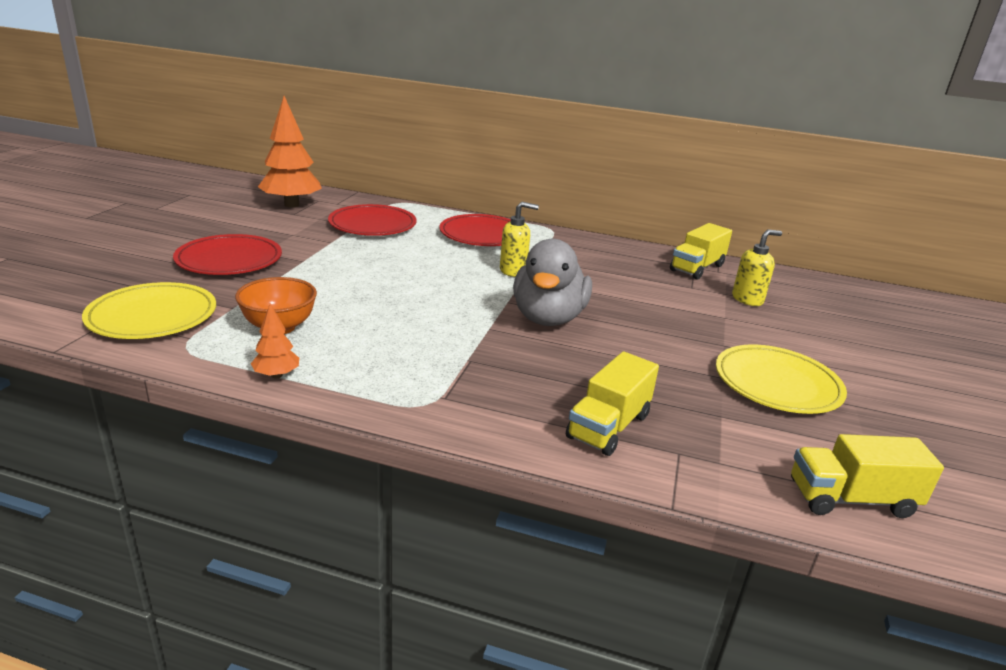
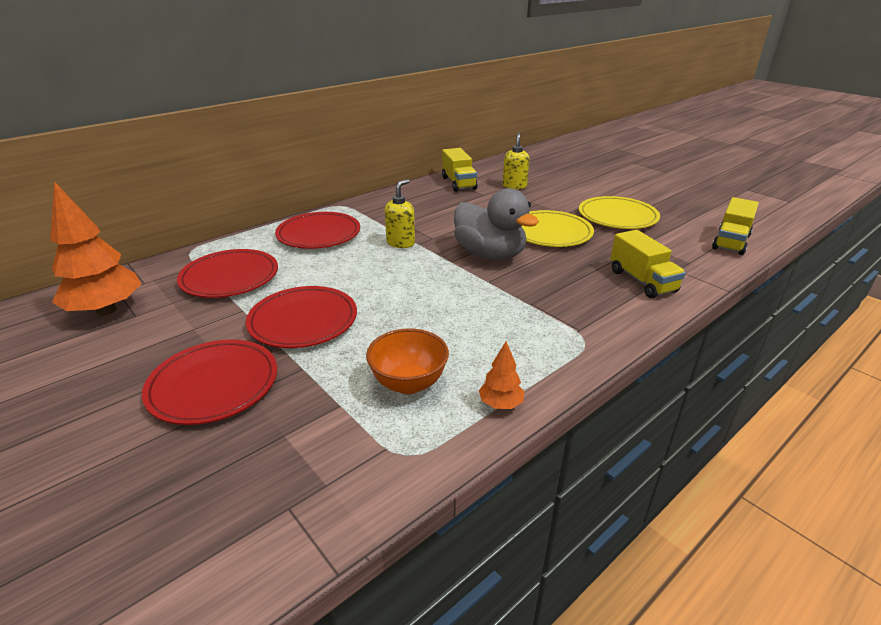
camera: 55 degrees left, 5 degrees up
(152, 316) = (311, 469): yellow plate -> yellow plate (550, 233)
(335, 265) = (303, 321): none -> red plate

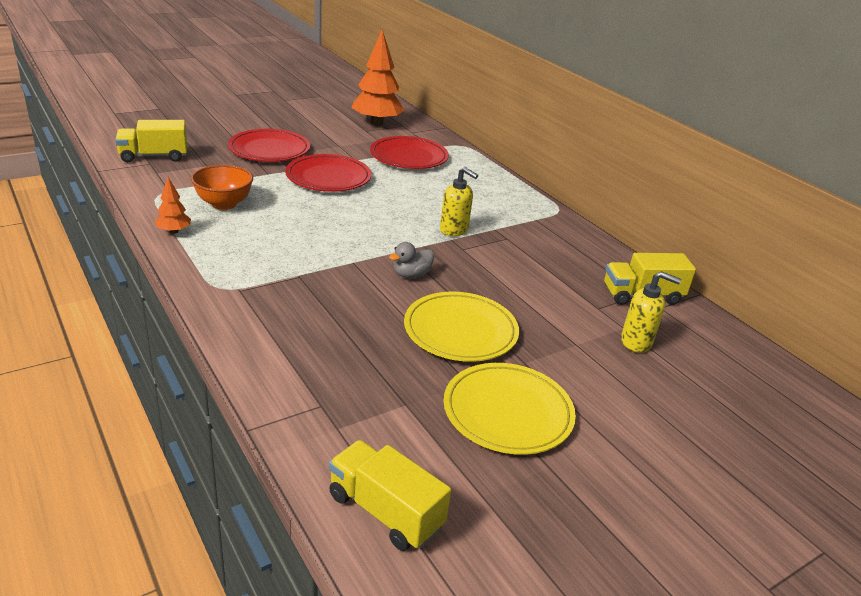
camera: 95 degrees right, 0 degrees up
(319, 234) = (484, 194): red plate -> none
(490, 255) = (411, 275): grey duck -> grey duck, size x0.46
(642, 281) = (307, 362): yellow truck -> yellow truck (154, 156)

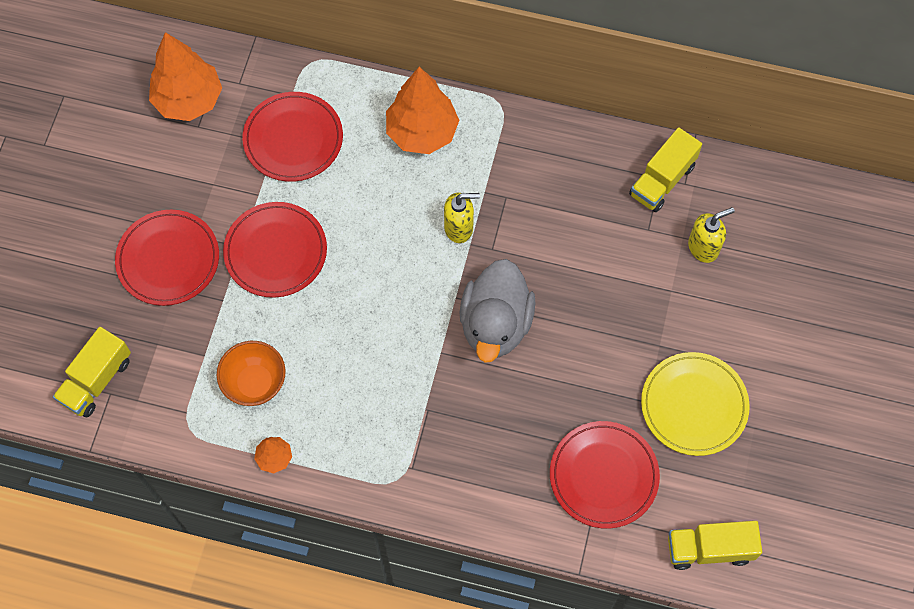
camera: 40 degrees left, 35 degrees up
(365, 393) = (603, 476): none -> red plate
(411, 275) = (495, 324): grey duck -> grey duck, size x2.19
(460, 331) = (592, 355): yellow plate -> none
(490, 192) = (422, 132): none -> orange tree

